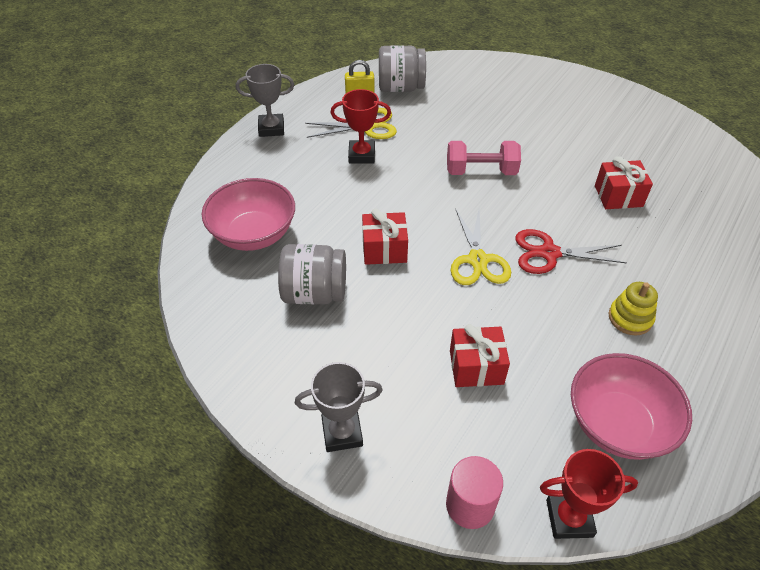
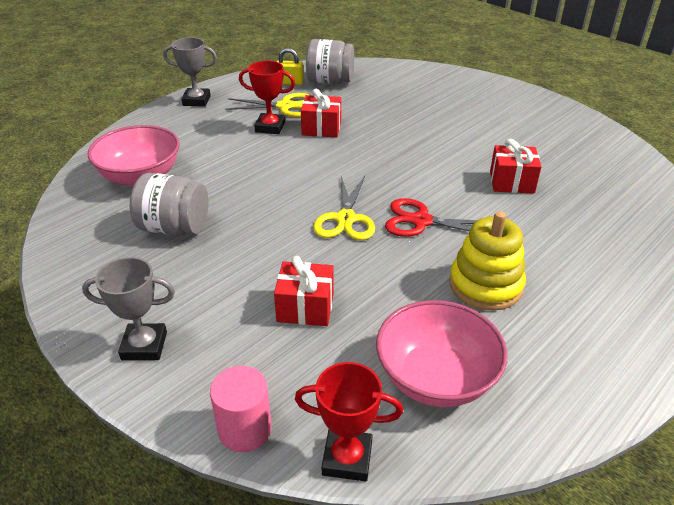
camera: 10 degrees right, 10 degrees down
(384, 249) = (257, 201): red gift -> red gift (321, 128)
(481, 171) = (379, 150): pink dumbbell -> none
(630, 318) = (485, 285): yellow stacking toy -> yellow stacking toy, size x1.57

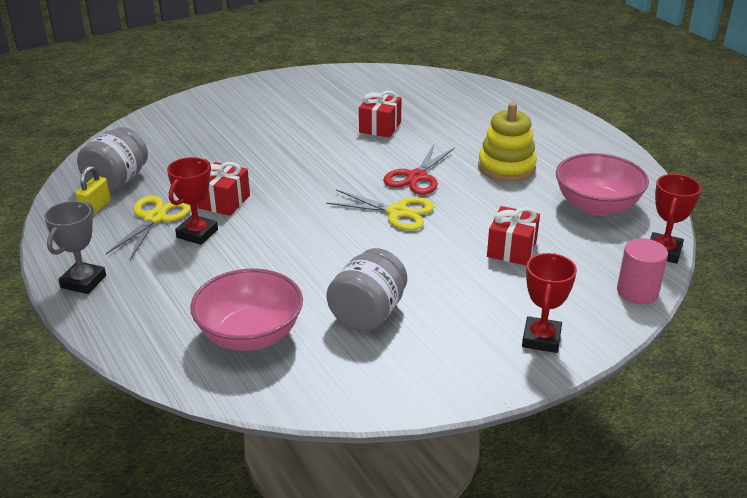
camera: 75 degrees left, 5 degrees down
(144, 346) = (541, 339): grey trophy -> red trophy

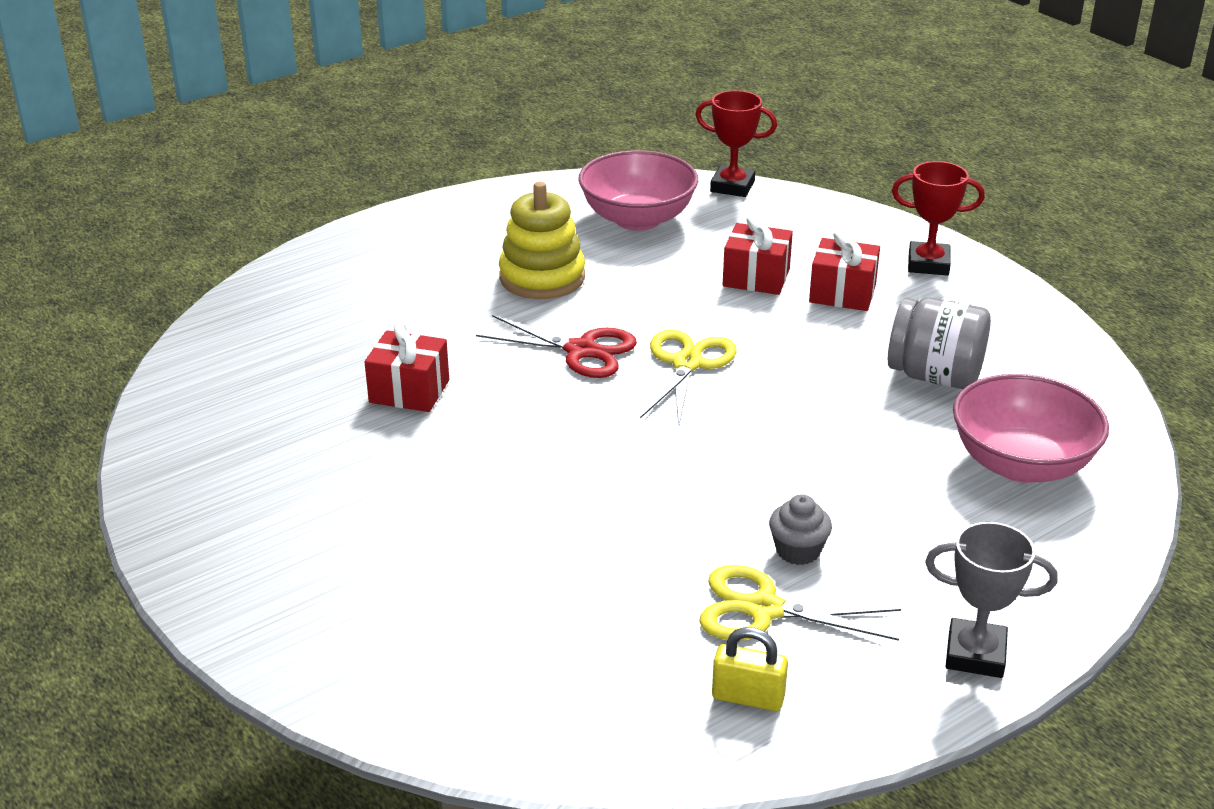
camera: 95 degrees left, 0 degrees up
(117, 181) = (643, 690): grey jar -> none
(197, 233) = (798, 551): red trophy -> grey cupcake
(224, 202) = (692, 536): red gift -> red gift (842, 293)
(637, 292) = (818, 206): pink cylinder -> none

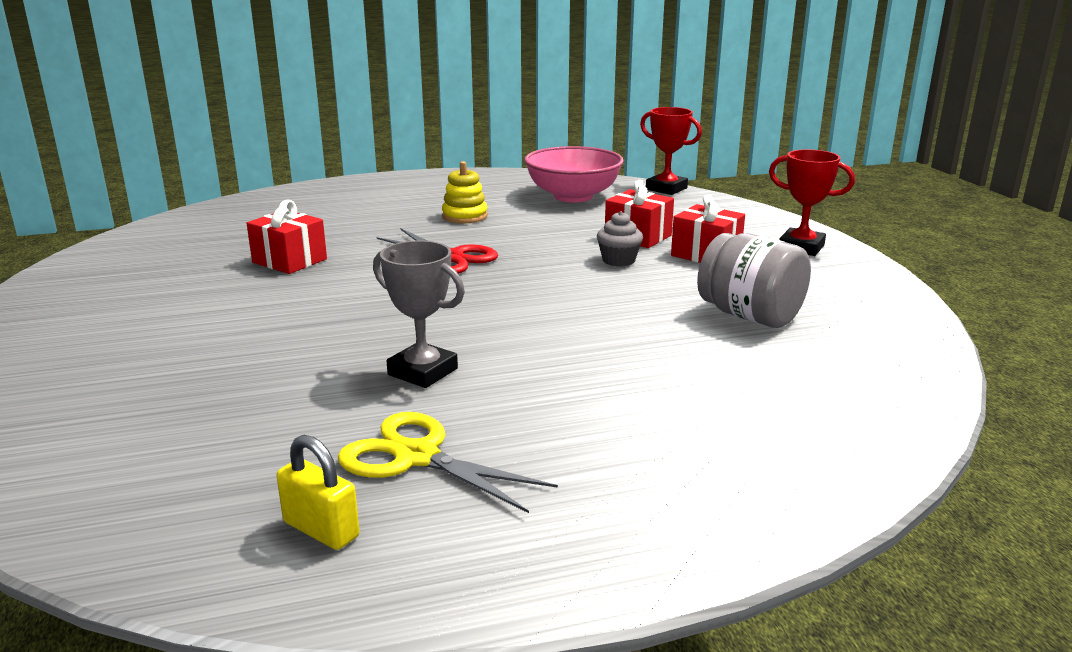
camera: 20 degrees right, 10 degrees down
(542, 277) = (464, 216): yellow stacking toy -> yellow stacking toy, size x0.64
(687, 364) = (527, 276): yellow scissors -> none
(798, 551) = (498, 417): grey cupcake -> grey cupcake (618, 260)
(975, 654) = (610, 548): grey trophy -> grey trophy (423, 371)
(1021, 464) = (792, 392): pink bowl -> none

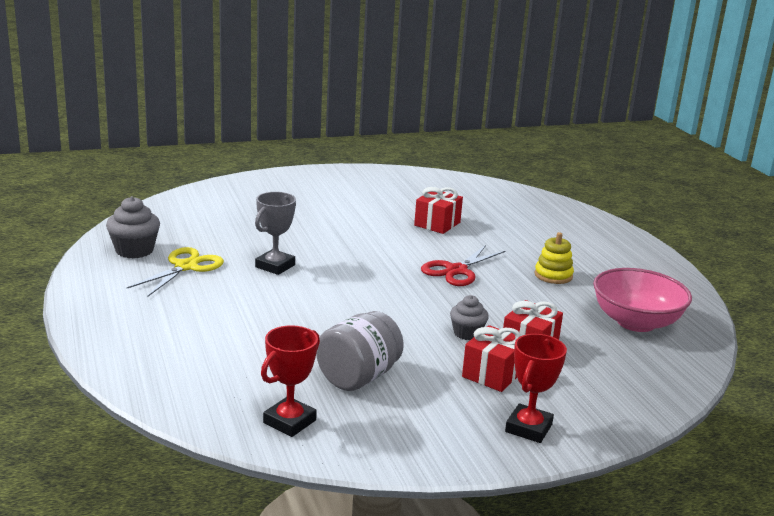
camera: 85 degrees right, 0 degrees up
(321, 529) = (134, 250): yellow padlock -> grey cupcake
(666, 189) = (692, 373): red trophy -> red trophy (289, 421)

